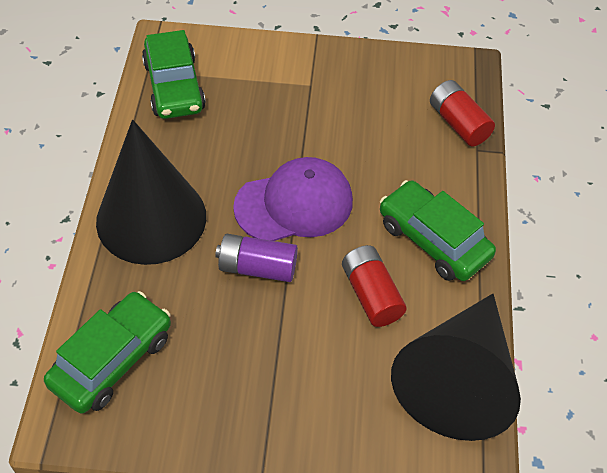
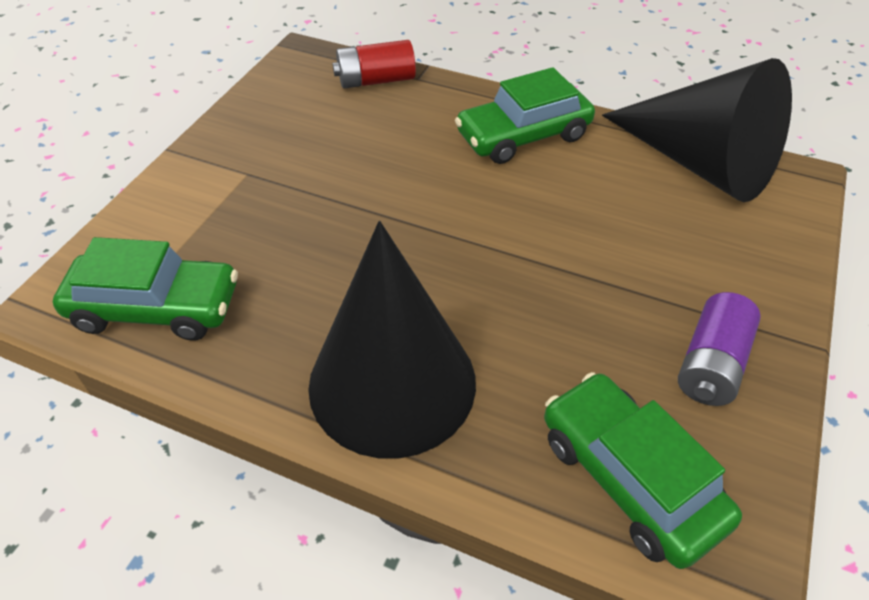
camera: 70 degrees left, 5 degrees down
(257, 267) = (515, 285): purple battery -> purple battery (711, 364)
(294, 204) = (430, 230): purple cap -> none
(371, 294) = (581, 197): red battery -> none

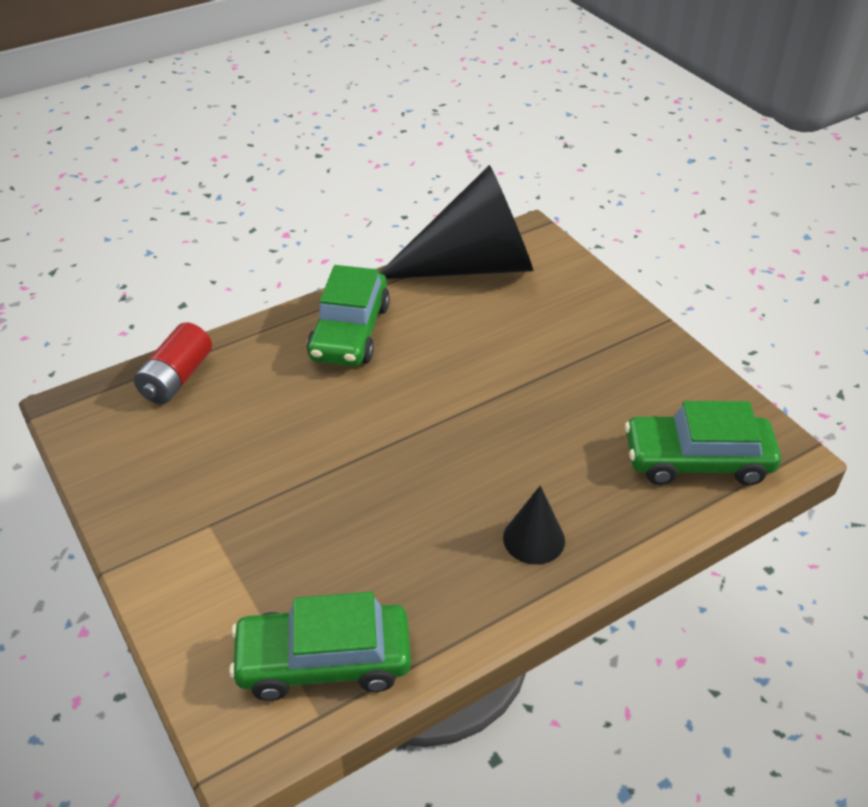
camera: 55 degrees left, 5 degrees down
(156, 307) = (324, 661): green car -> green car turned 135 degrees counterclockwise
(392, 382) = (534, 539): black cone -> black cone, size x0.43
(711, 364) = (644, 372): purple battery -> none

